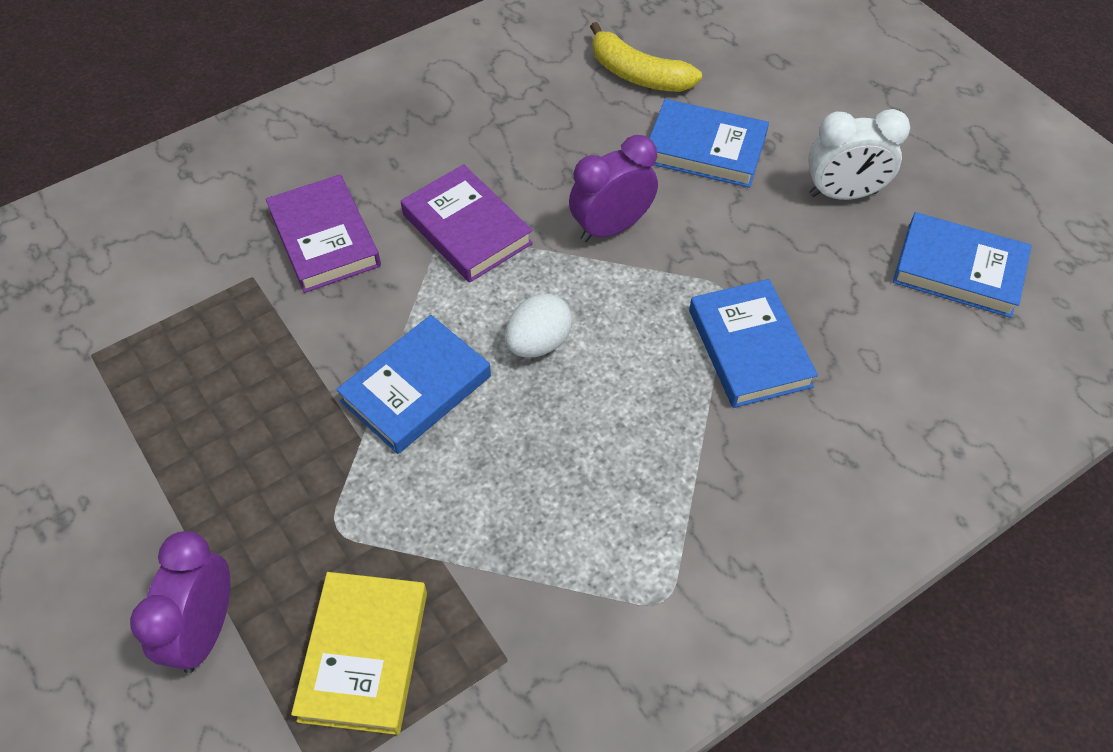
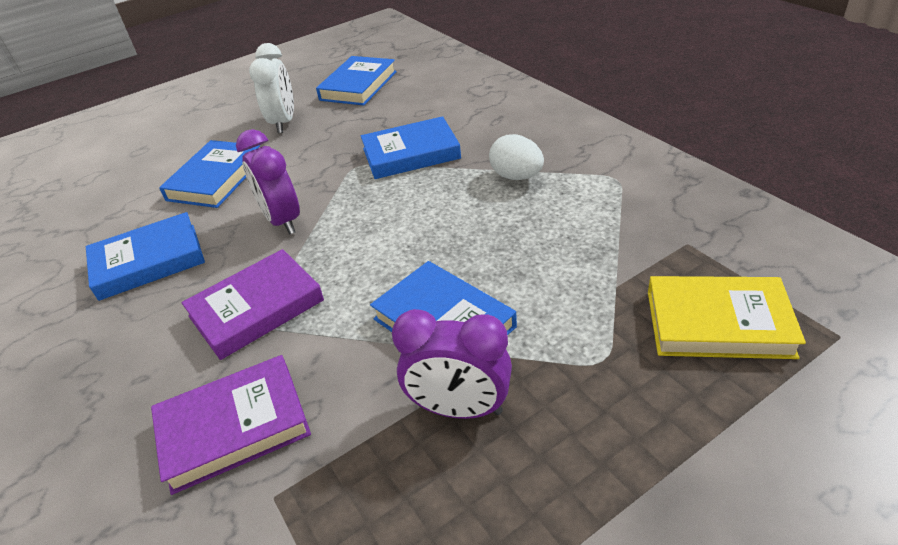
camera: 85 degrees left, 15 degrees down
(205, 630) = (744, 450): purple clock -> purple clock (459, 408)
(538, 343) = (398, 251): white egg -> white egg (516, 176)
(554, 126) = (148, 261): none -> blue book
(638, 74) = (111, 217): yellow banana -> none

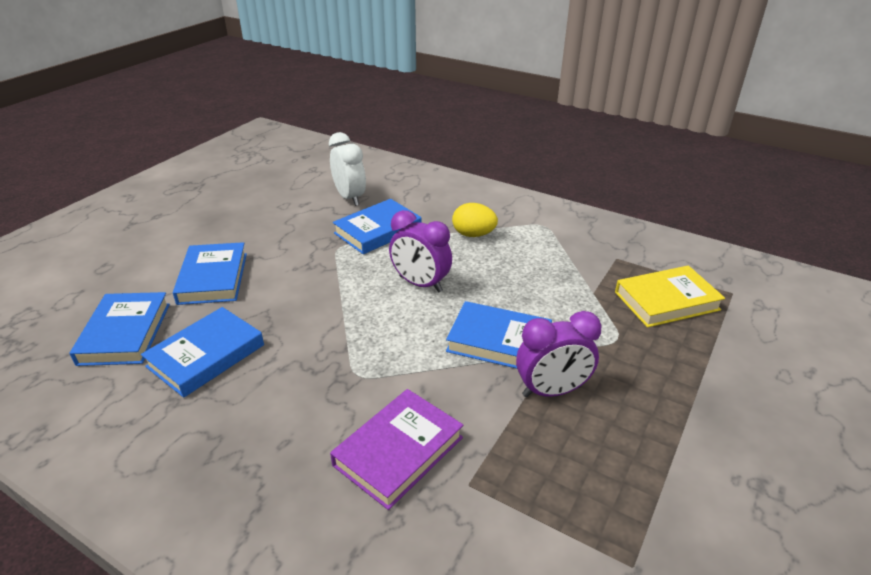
camera: 30 degrees left, 5 degrees down
(256, 308) = (343, 367): purple book -> none
(282, 221) = (308, 299): purple clock -> purple clock (420, 284)
(284, 122) = (240, 222): white clock -> white clock (350, 197)
(358, 86) = (286, 184): blue book -> blue book (125, 333)
(516, 176) = (473, 234): white egg -> yellow egg

